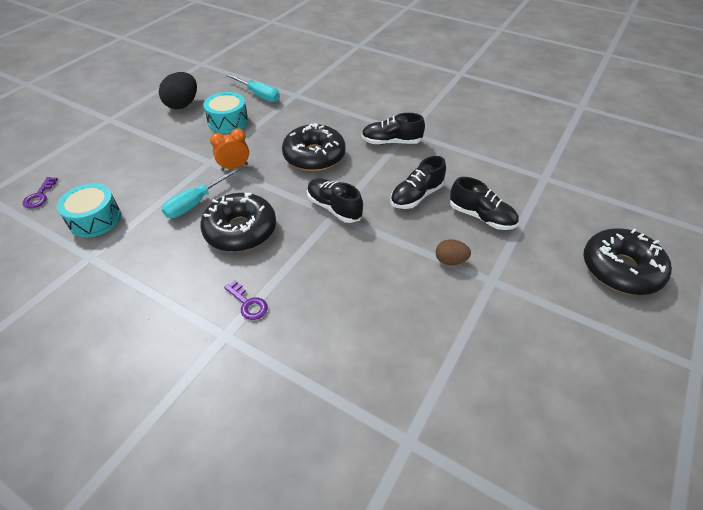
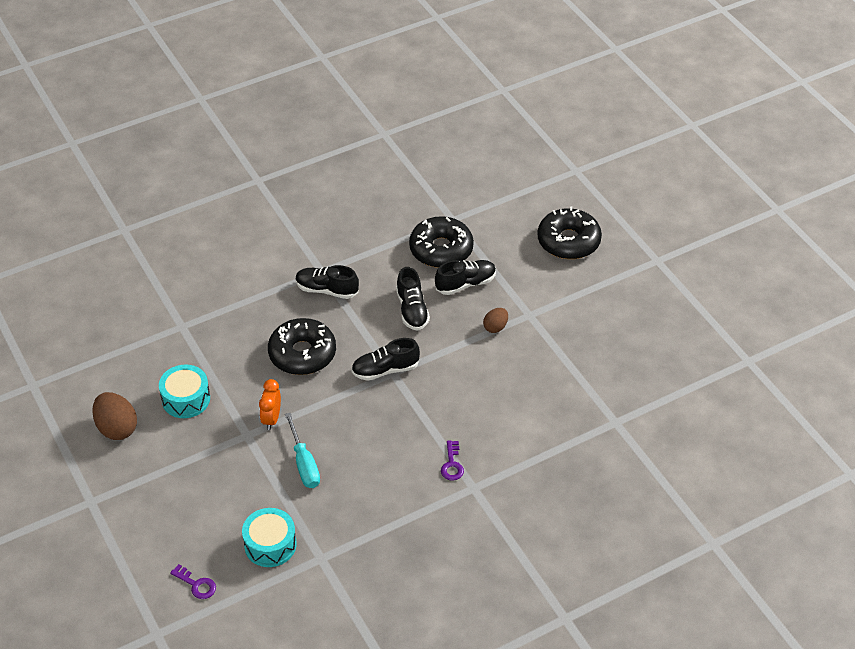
camera: 60 degrees left, 0 degrees up
(182, 104) = (117, 428): black egg -> brown egg
(240, 230) = (366, 443): black donut -> black donut (441, 249)
(248, 303) = (452, 464): purple key -> purple key turned 105 degrees clockwise
(259, 95) = (155, 356): turquoise screwdriver -> none
(391, 142) = (326, 290): black shoe -> black shoe turned 75 degrees clockwise

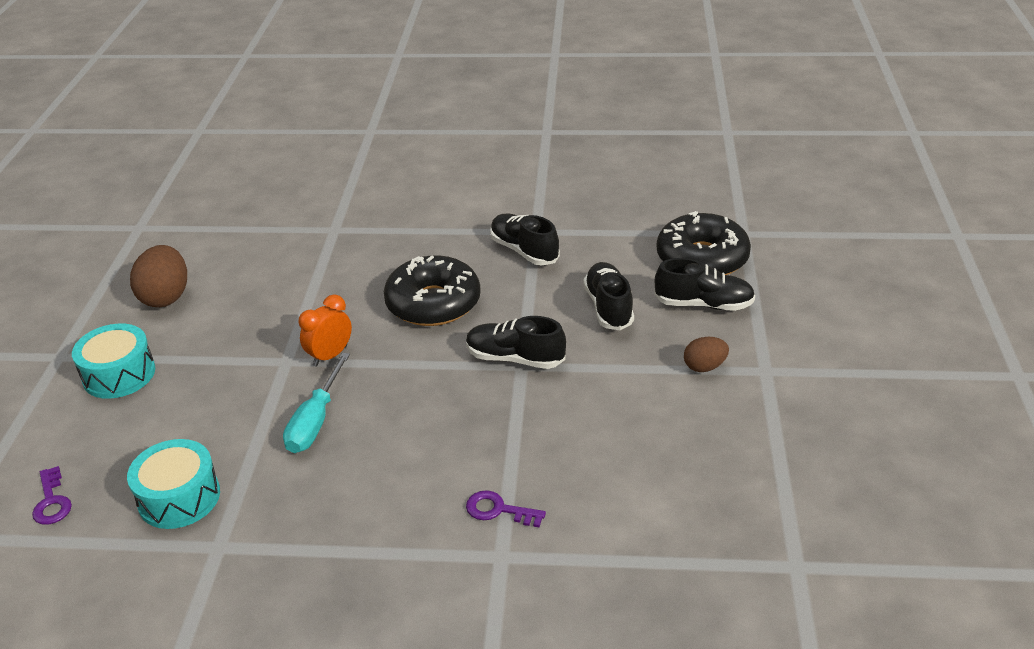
camera: 35 degrees right, 10 degrees down
(186, 399) = (263, 298): turquoise drum -> turquoise drum (119, 374)
(412, 310) = (608, 307): black shoe -> black shoe turned 150 degrees clockwise
(452, 464) = (498, 510): purple key -> purple key turned 75 degrees clockwise
(568, 241) = (890, 307): black donut -> none

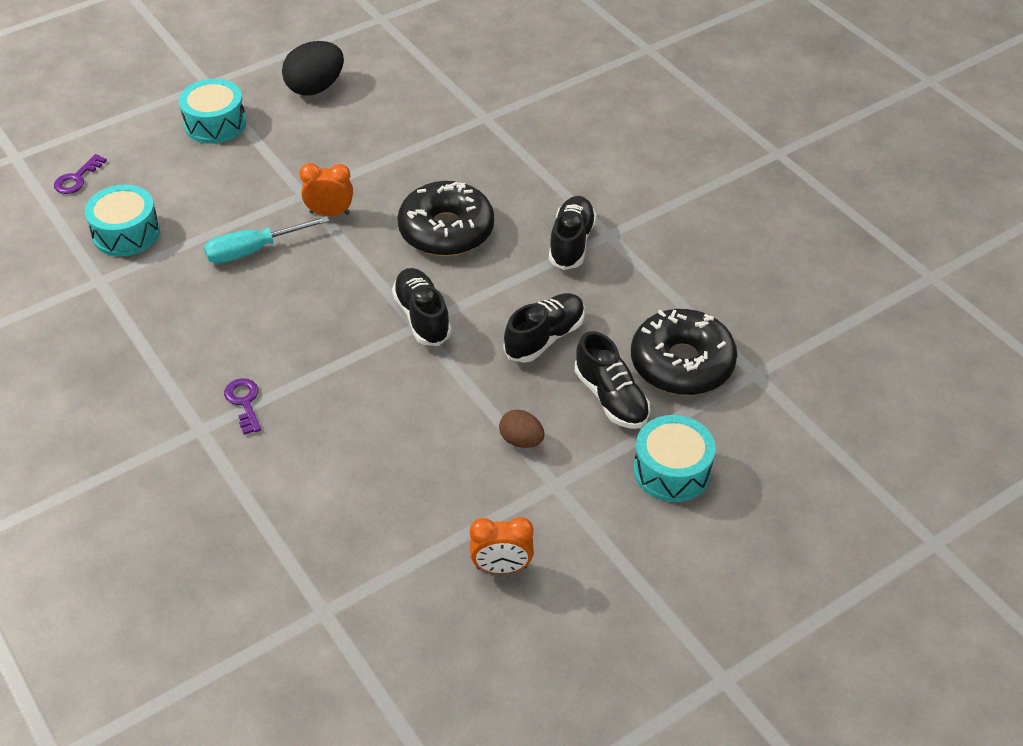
camera: 50 degrees right, 10 degrees up
(166, 297) = (315, 88): brown egg -> black egg
(802, 309) = (672, 470): none -> turquoise drum
(829, 437) = (501, 567): none -> orange clock

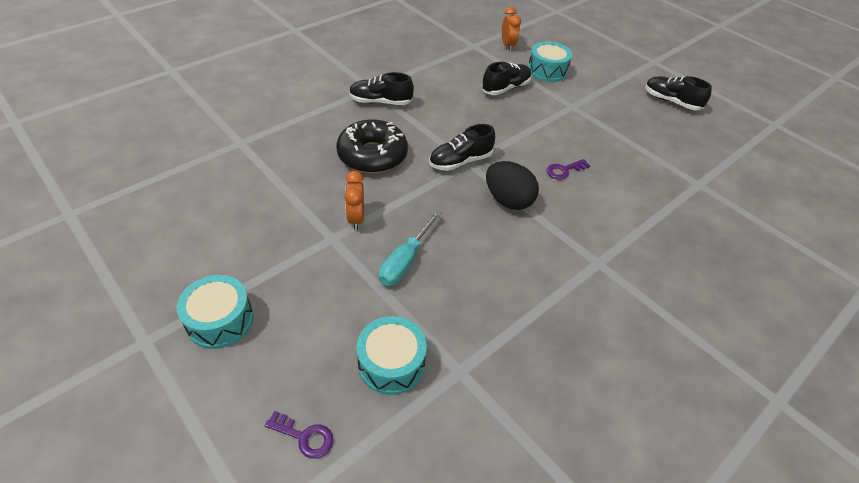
camera: 100 degrees left, 0 degrees up
(244, 402) = (565, 242): purple key -> purple key (564, 170)
(253, 250) = (405, 261): turquoise screwdriver -> turquoise screwdriver turned 60 degrees clockwise
(315, 88) = (175, 248): black egg -> black egg (508, 200)
(501, 567) = (634, 122): orange clock -> orange clock (507, 45)
(521, 440) = (548, 118): brown egg -> none
(544, 338) = (466, 111): black shoe -> black shoe (671, 101)
(682, 363) = (473, 66): black donut -> none

